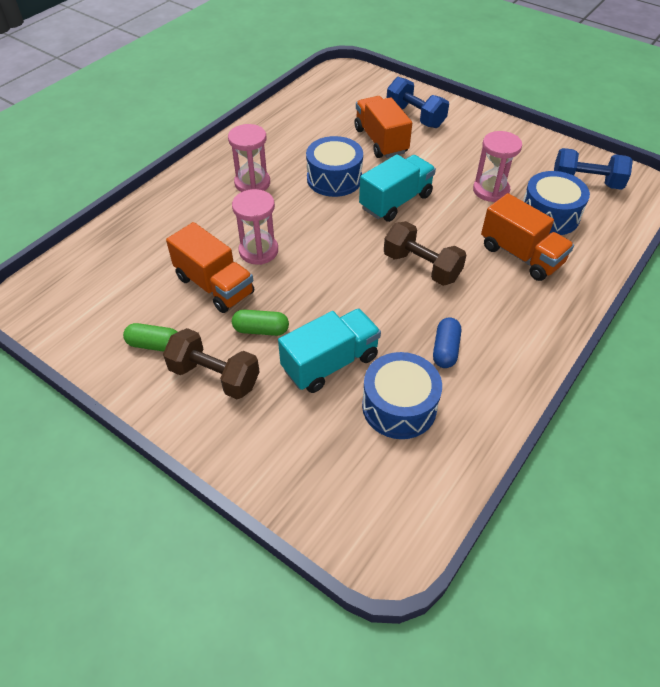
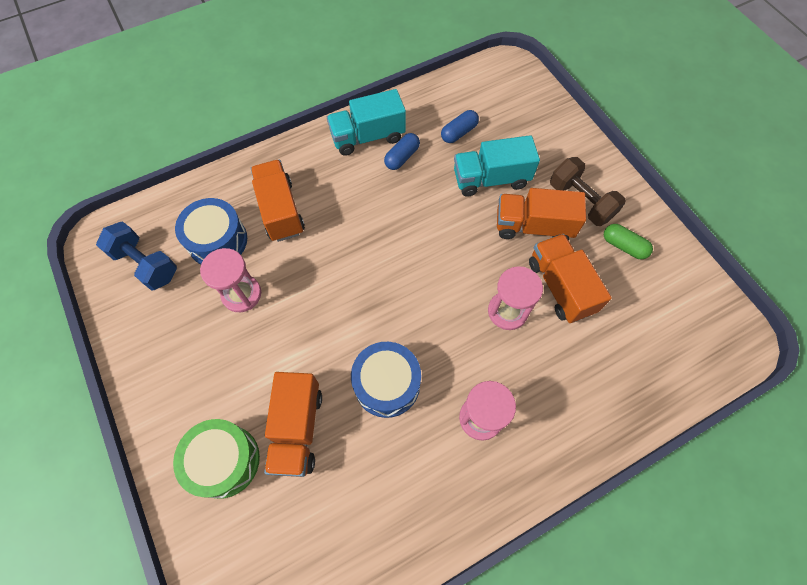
camera: 155 degrees left, 15 degrees up
(261, 330) = (533, 226): green capsule -> orange truck
(395, 202) = (343, 320): turquoise truck -> turquoise truck (367, 137)
(399, 406) = (459, 132): blue drum -> blue capsule
(415, 116) = (224, 461): blue dumbbell -> green drum
(421, 267) = (371, 233): brown dumbbell -> none

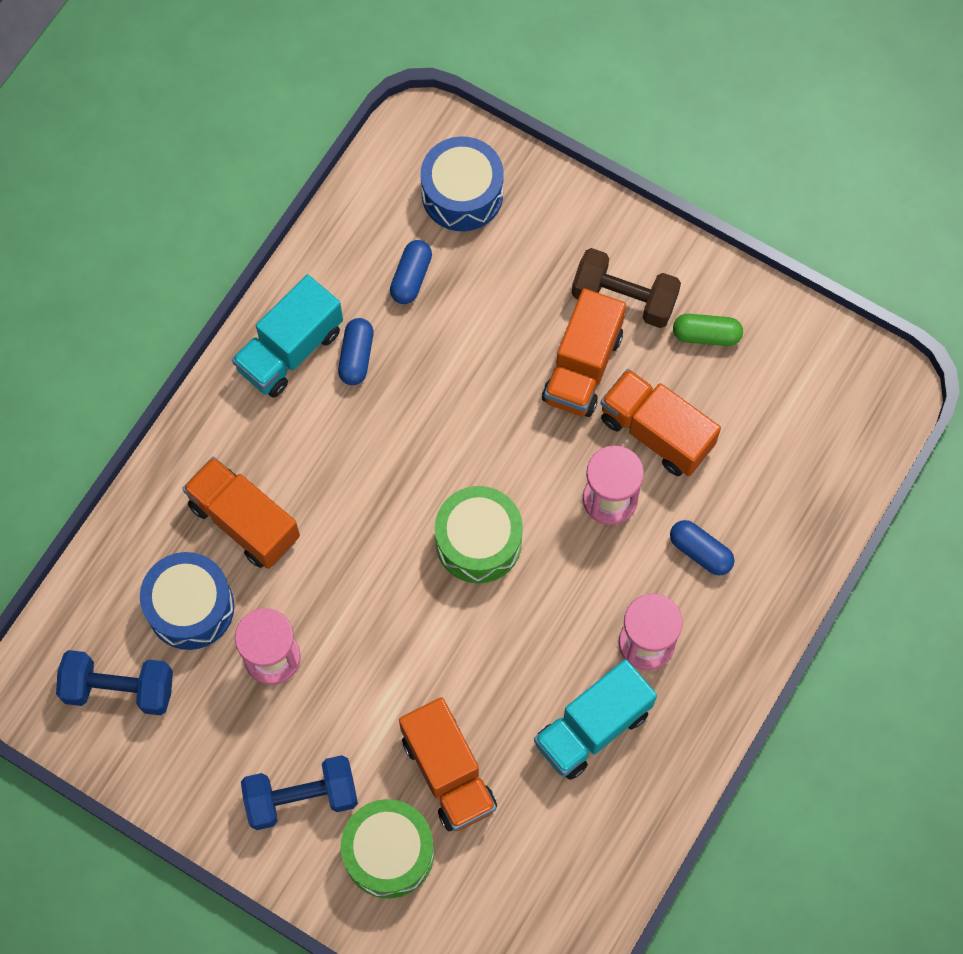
camera: 30 degrees left, 5 degrees up
(197, 390) = (301, 797): none -> blue dumbbell
(387, 384) = (518, 665): blue drum -> blue drum (462, 194)
(408, 293) = (478, 541): none -> green drum
(491, 179) = (492, 327): turquoise truck -> turquoise truck (592, 727)
(533, 226) = (582, 367): orange truck -> orange truck turned 45 degrees counterclockwise
(551, 377) = (700, 552): none -> blue capsule

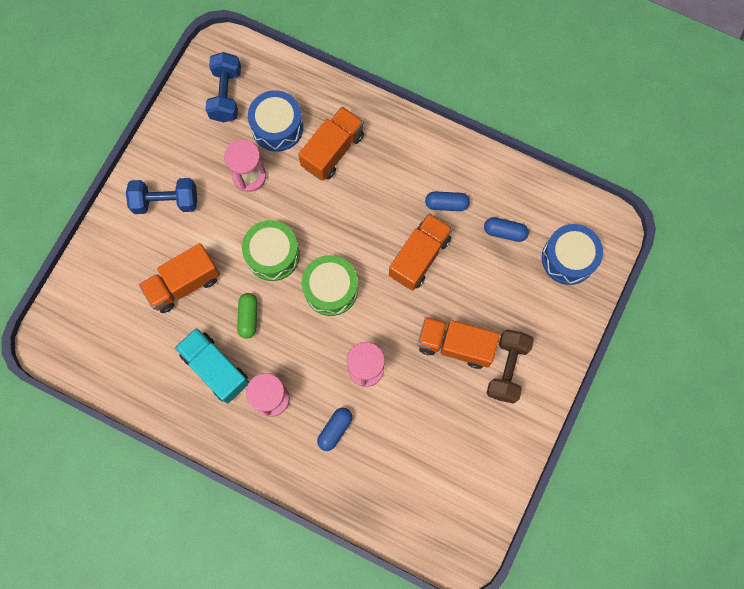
camera: 85 degrees right, 5 degrees up
(290, 350) = (446, 164): turquoise truck -> none
(301, 797) = (166, 202): blue dumbbell -> blue dumbbell turned 75 degrees counterclockwise
(389, 852) = (135, 254): green drum -> green drum (273, 255)
(656, 432) = (414, 396): orange truck -> orange truck (419, 257)
(706, 335) = (487, 425): green capsule -> green capsule (248, 317)

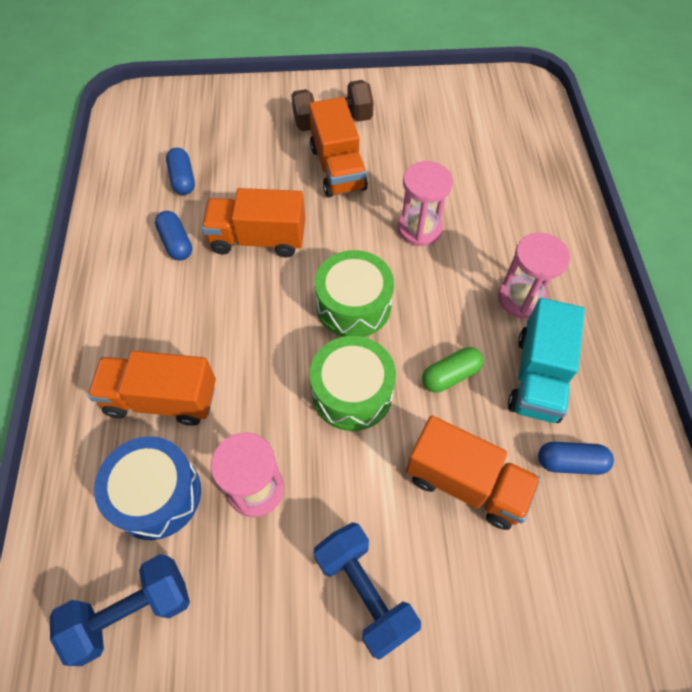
camera: 120 degrees left, 15 degrees down
(335, 430) = (503, 225): blue capsule -> blue capsule (570, 462)
(568, 258) = (184, 120): blue drum -> none

